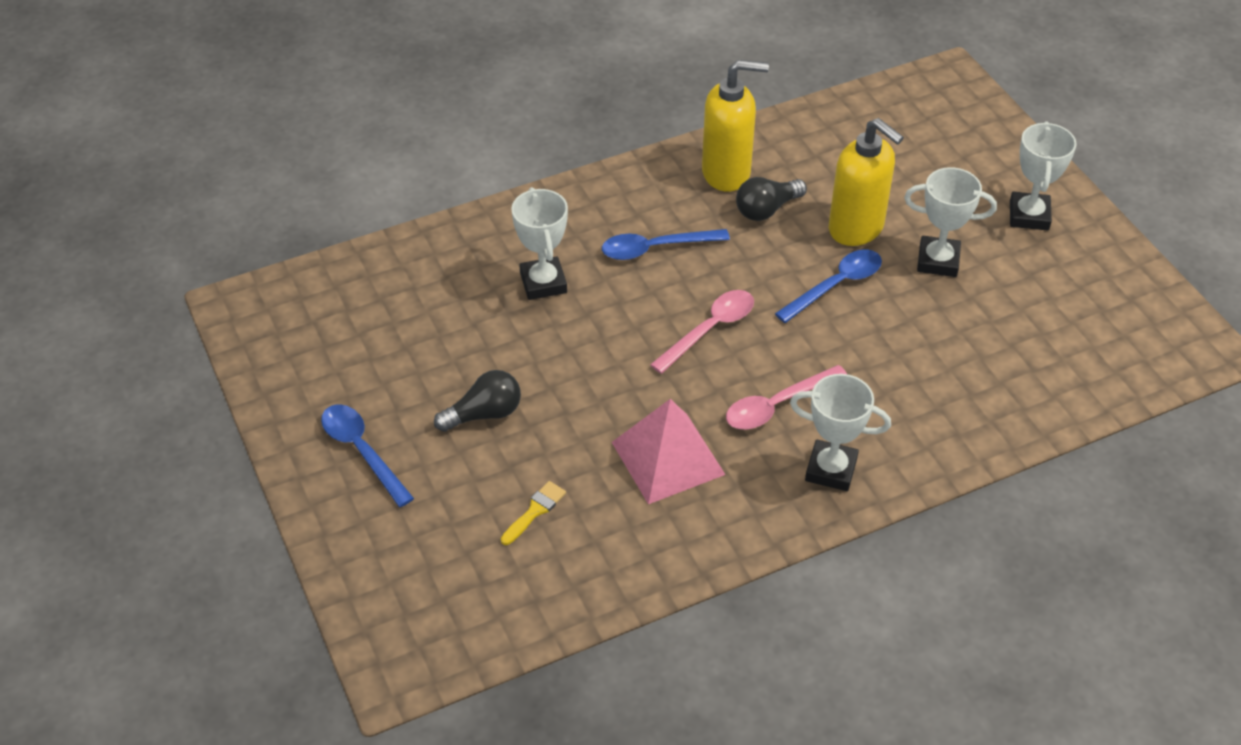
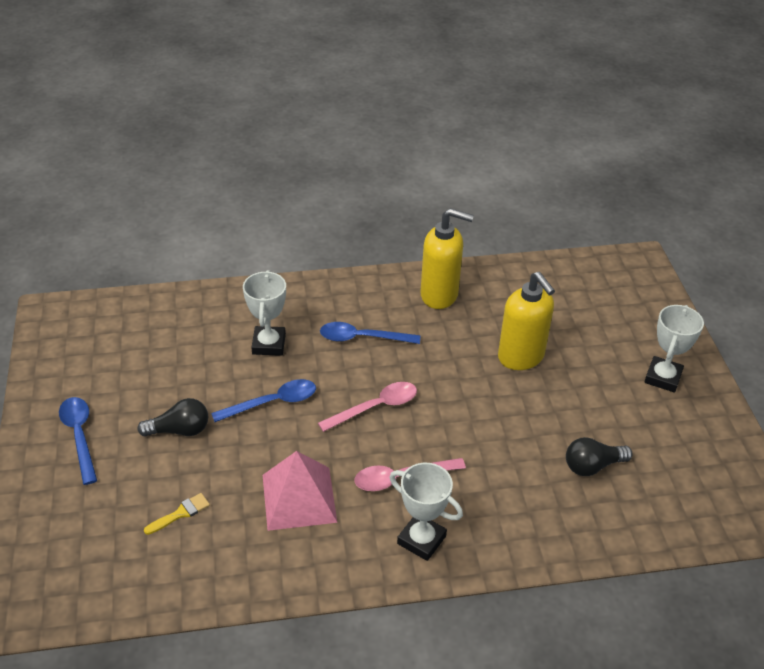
camera: 15 degrees right, 5 degrees down
(767, 209) = (458, 328): black light bulb -> black light bulb (592, 466)
(836, 285) = (487, 396): blue spoon -> blue spoon (272, 403)
(938, 261) = (575, 396): white trophy -> none

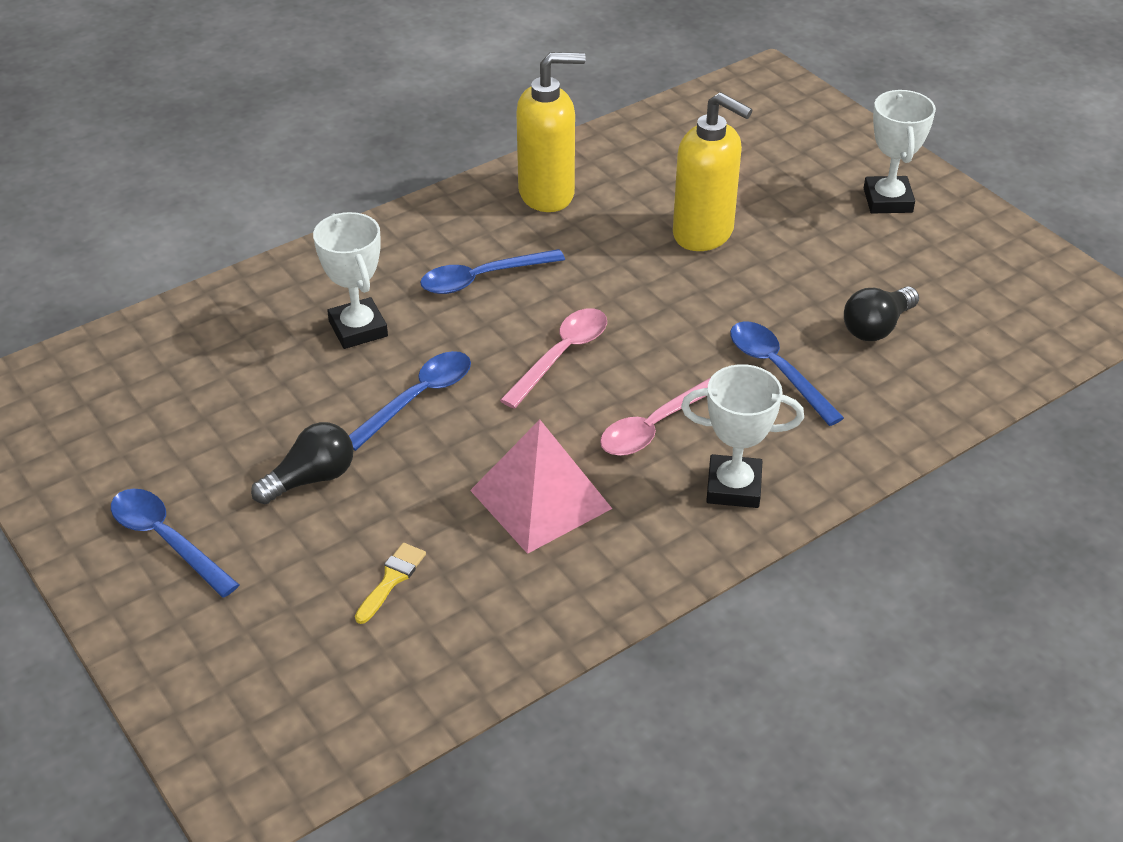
camera: 25 degrees left, 0 degrees up
(504, 470) = (777, 370): none -> blue spoon

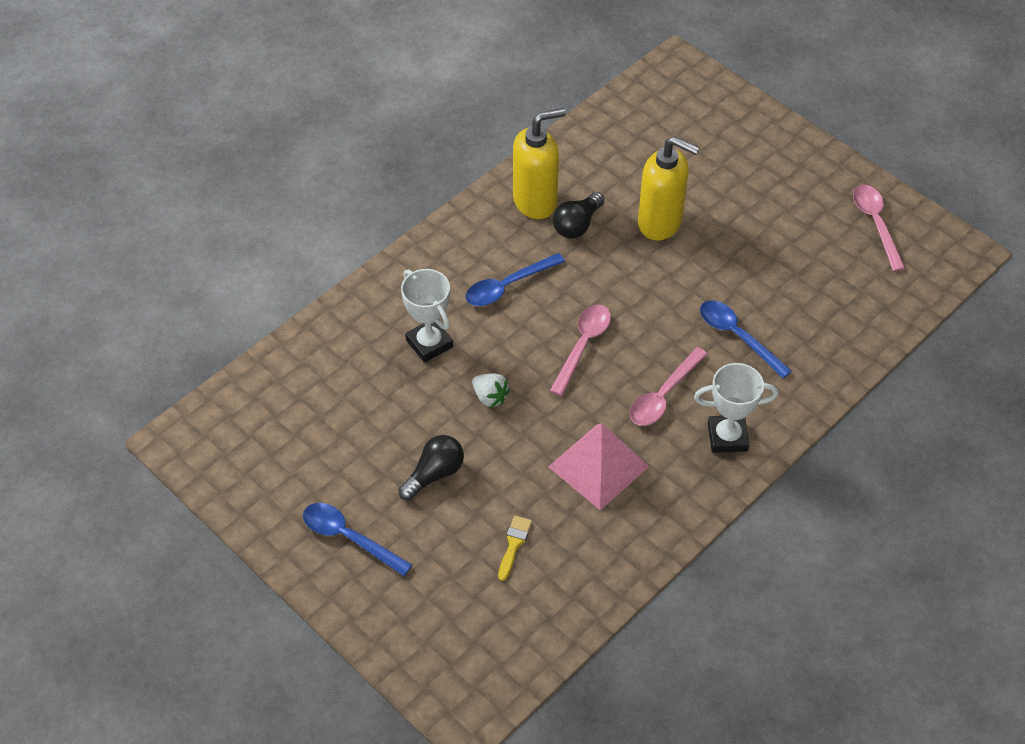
camera: 10 degrees left, 10 degrees up
(417, 398) = (490, 397): blue spoon -> white strawberry
(877, 327) = (800, 289): black light bulb -> black light bulb (577, 225)
(887, 200) = (788, 174): white trophy -> none
(996, 266) = (876, 224): none -> pink spoon

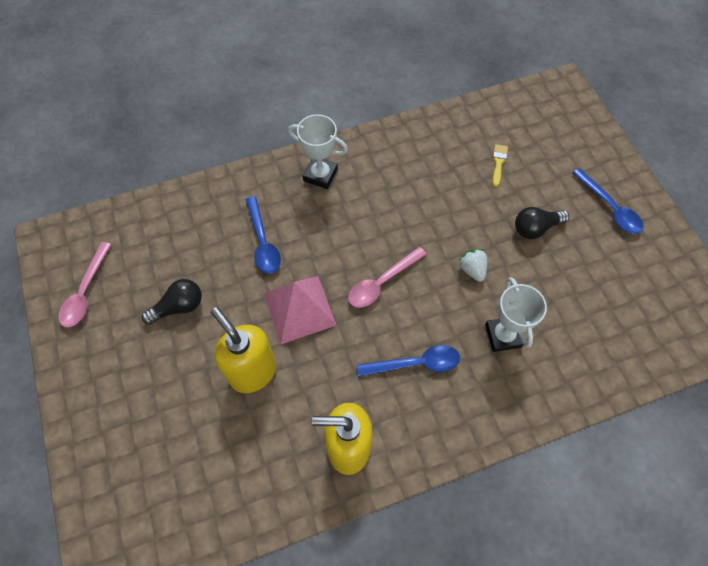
camera: 155 degrees left, 10 degrees up
(514, 544) = (498, 163): yellow brush -> yellow brush turned 150 degrees clockwise
(577, 225) = (324, 402): black light bulb -> black light bulb (178, 307)
(598, 466) = (418, 189): pink pyramid -> pink pyramid (299, 309)
(663, 395) = (345, 220): pink spoon -> none

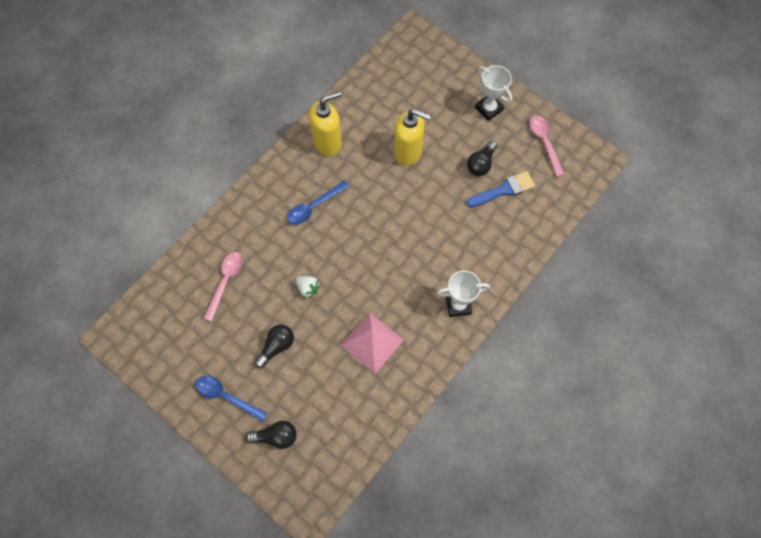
camera: 150 degrees right, 5 degrees up
(179, 262) = (504, 190): none -> blue brush
(263, 242) = (461, 232): blue spoon -> none
(299, 309) = (406, 201): pink pyramid -> pink pyramid (372, 342)
(382, 282) = (364, 246): pink spoon -> pink spoon (225, 282)
(498, 163) = (330, 392): yellow brush -> none
(503, 335) = (267, 253): white trophy -> white trophy (489, 108)
(570, 152) = (276, 437): none -> black light bulb

